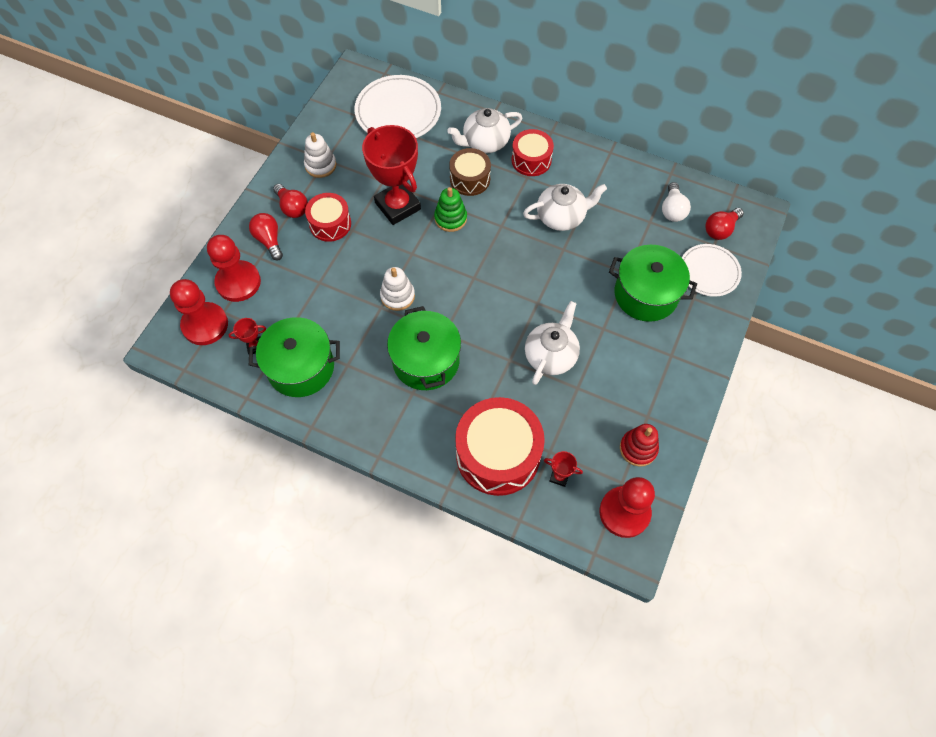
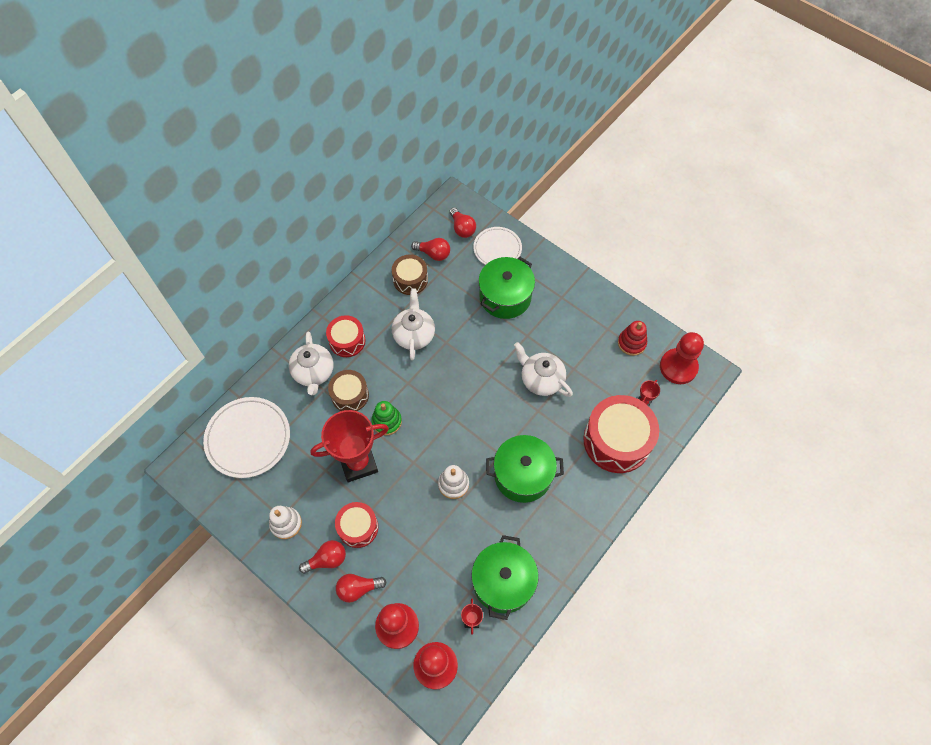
camera: 75 degrees left, 0 degrees up
(629, 196) = (410, 280): none -> brown drum
(672, 210) = (433, 254): white light bulb -> red light bulb

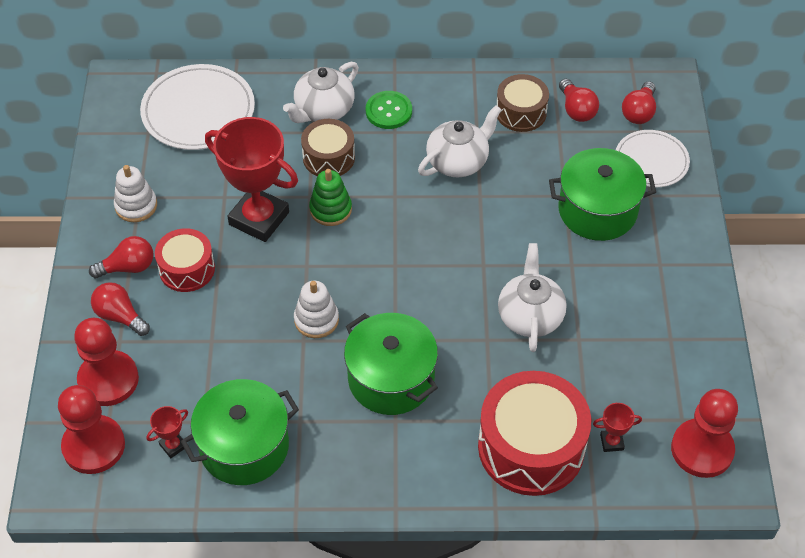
camera: 50 degrees right, 10 degrees down
(327, 559) = (128, 267): red light bulb -> red light bulb turned 45 degrees counterclockwise
(347, 341) = (388, 111): red drum -> green button
(631, 343) = (679, 377): red stacking toy -> none

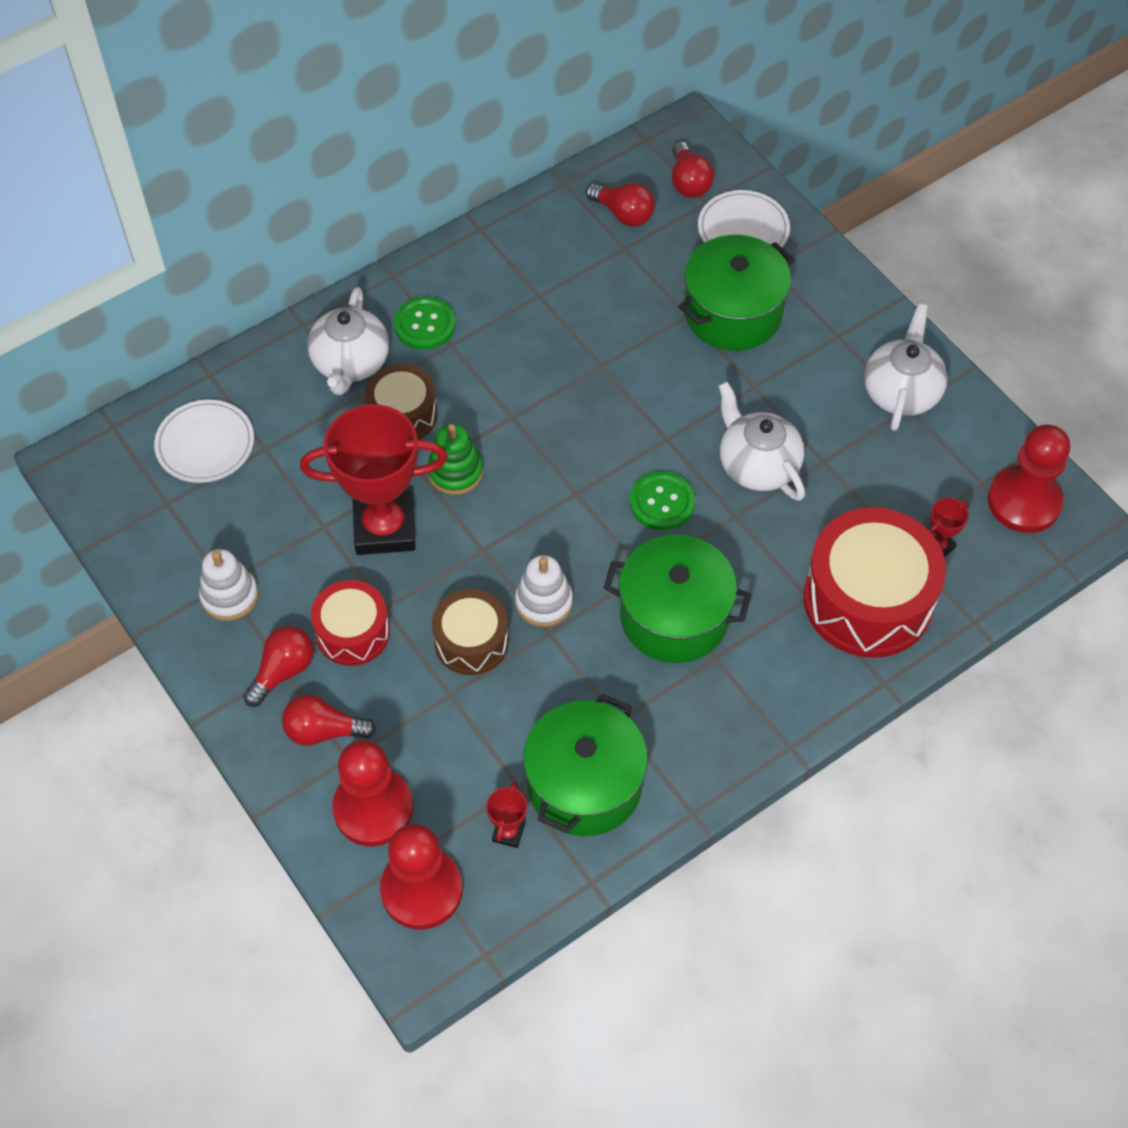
camera: 35 degrees left, 5 degrees up
(198, 111) = (205, 444): white plate -> white plate, size x0.64
(445, 303) = (662, 502): none -> green button
(458, 161) = (547, 340): white teapot -> white teapot (901, 391)
(521, 112) = (568, 248): brown drum -> brown drum (471, 641)

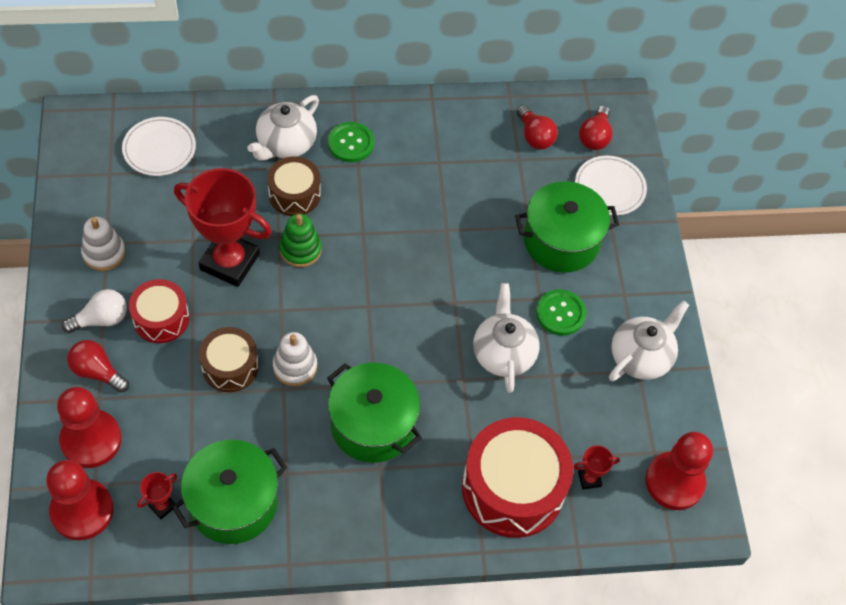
camera: 25 degrees right, 0 degrees up
(283, 671) = (101, 319): red light bulb -> white light bulb
(662, 502) = (420, 343): green button -> green button (560, 313)

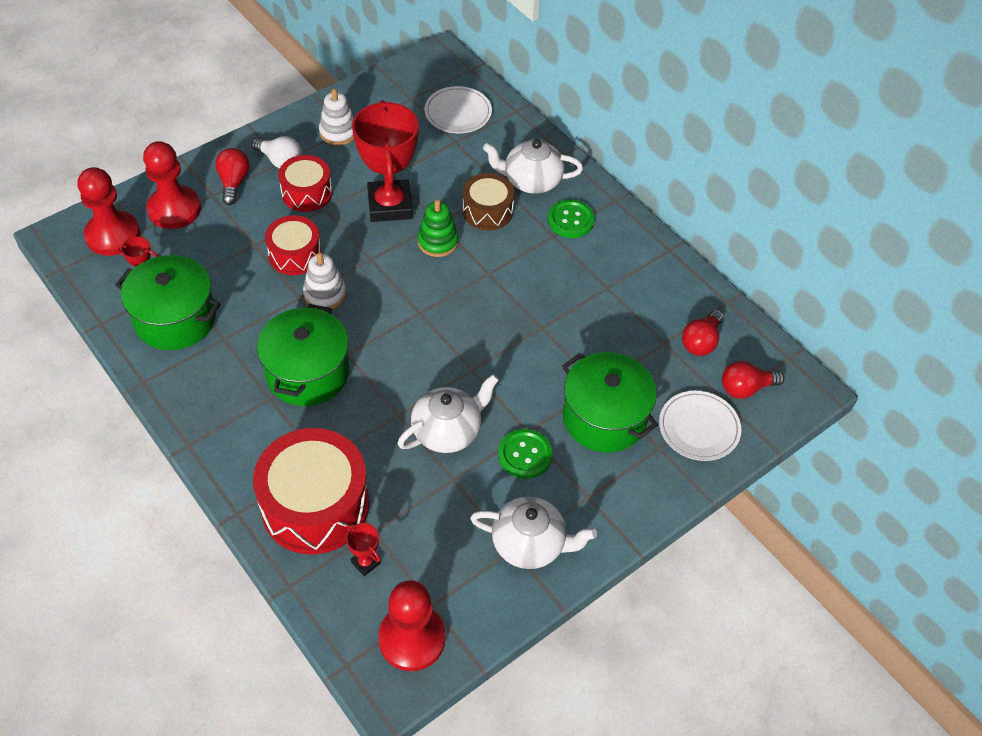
camera: 60 degrees right, 5 degrees down
(230, 366) = (295, 255): brown drum -> red drum

